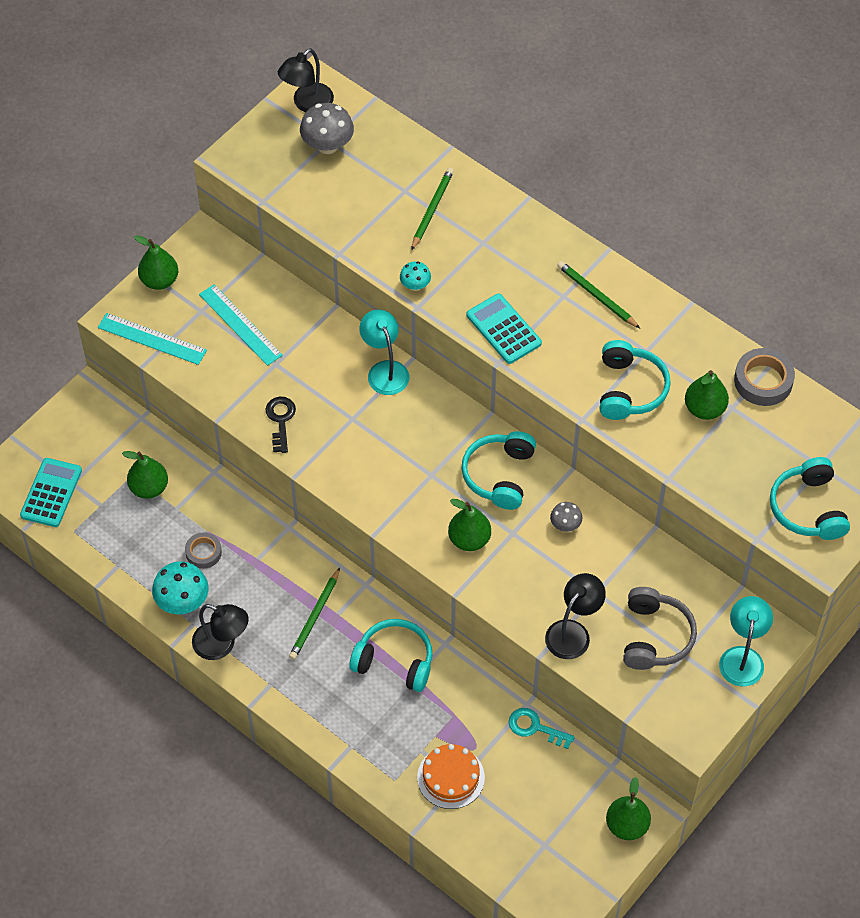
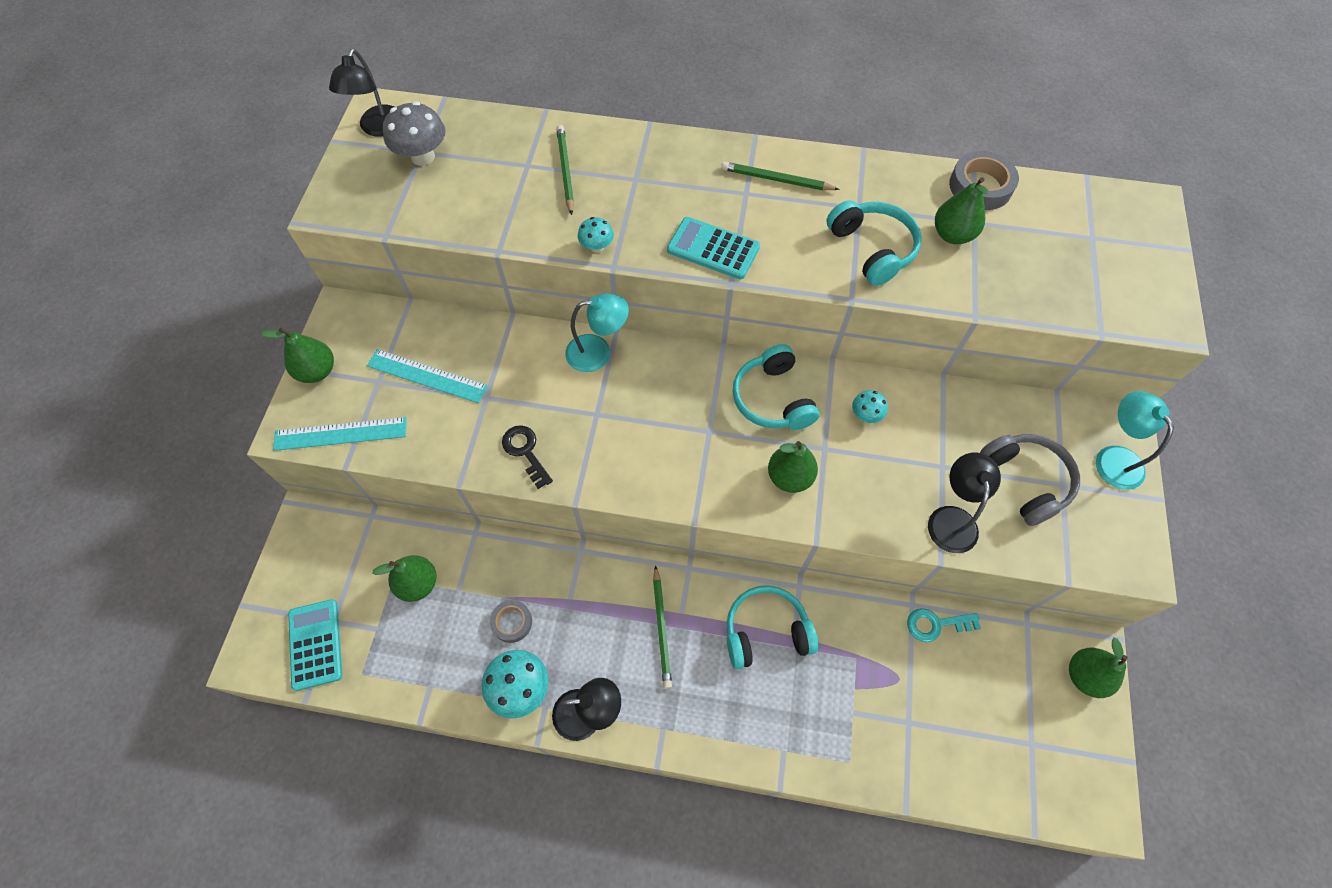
camera: 30 degrees left, 5 degrees up
(385, 370) = (598, 352): turquoise lamp -> turquoise lamp turned 135 degrees clockwise
(451, 777) = (899, 725): orange cake -> none
(565, 525) = (865, 415): grey mushroom -> turquoise mushroom
(808, 508) = (1117, 281): turquoise headphones -> none

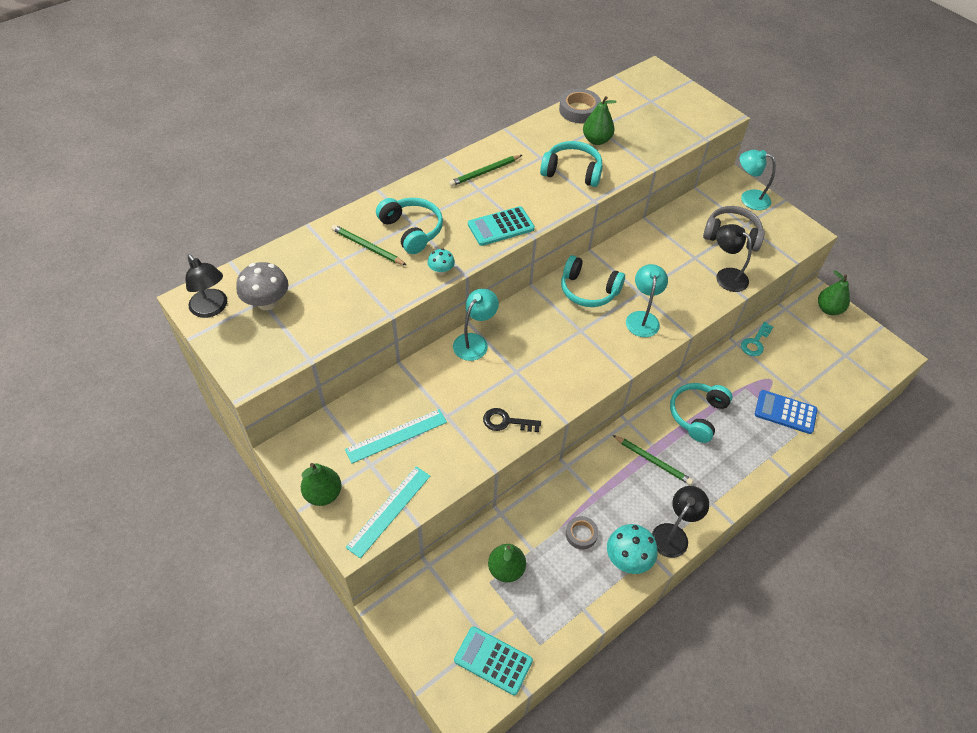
camera: 50 degrees left, 10 degrees down
(625, 185) = (412, 230): none -> turquoise headphones
(789, 477) = (642, 318): green pear -> turquoise lamp
(865, 415) = (637, 262): turquoise mushroom -> none
(866, 727) = (785, 412): none -> blue calculator

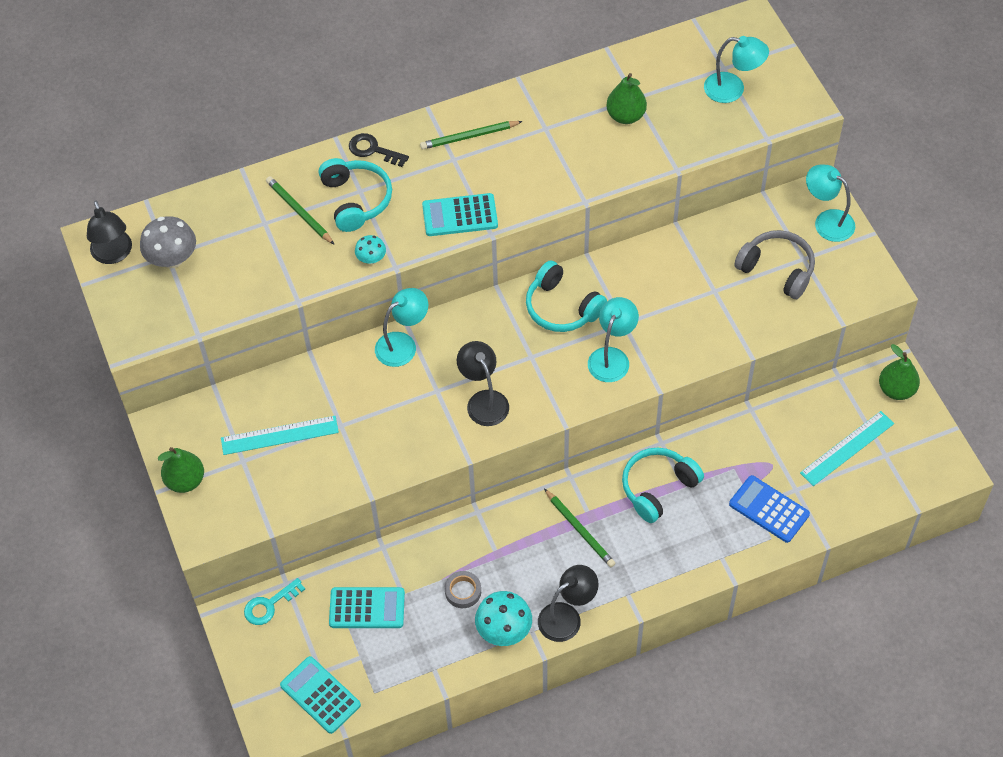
camera: 20 degrees right, 5 degrees up
(389, 511) = (247, 514): turquoise ruler -> turquoise ruler (847, 448)
(506, 422) = (403, 447): black key -> black key (373, 150)
(506, 569) = (367, 608): green pear -> turquoise calculator
(572, 172) = (575, 156): turquoise headphones -> none
(579, 110) = (623, 66): grey tape -> none
(664, 112) = (733, 89): none -> turquoise lamp
(726, 276) = (742, 323): black lamp -> black lamp (484, 400)
(755, 342) = (776, 413): turquoise key -> turquoise key (269, 605)

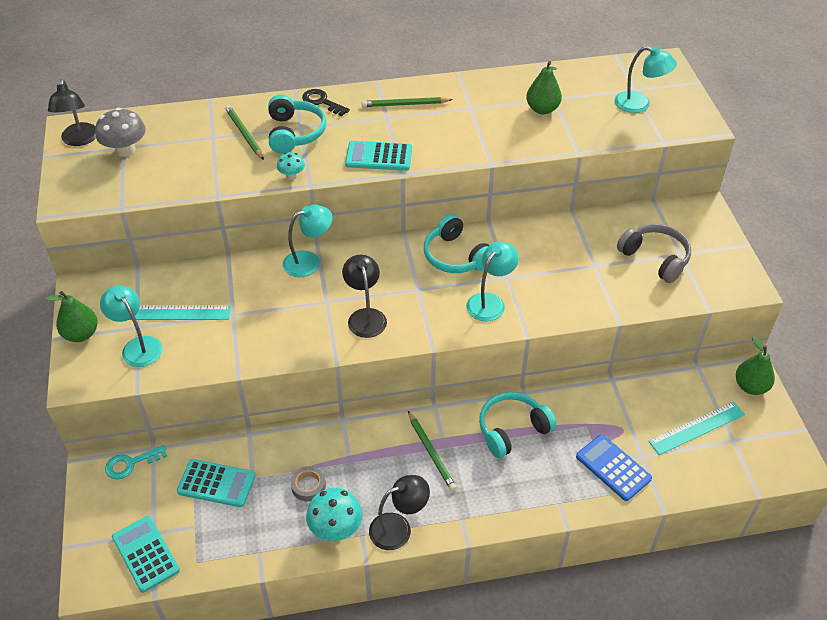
camera: 10 degrees right, 10 degrees down
(827, 221) = (707, 229): turquoise lamp -> turquoise lamp (138, 346)

